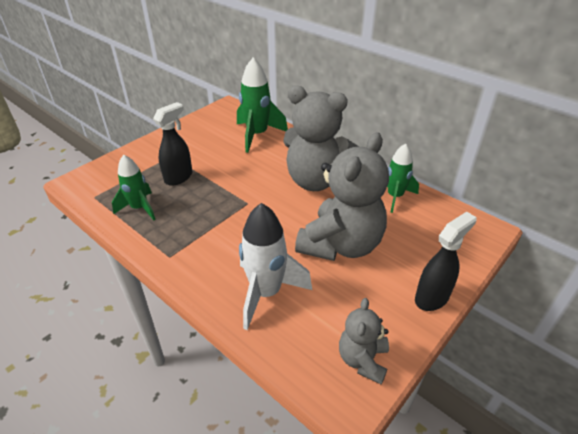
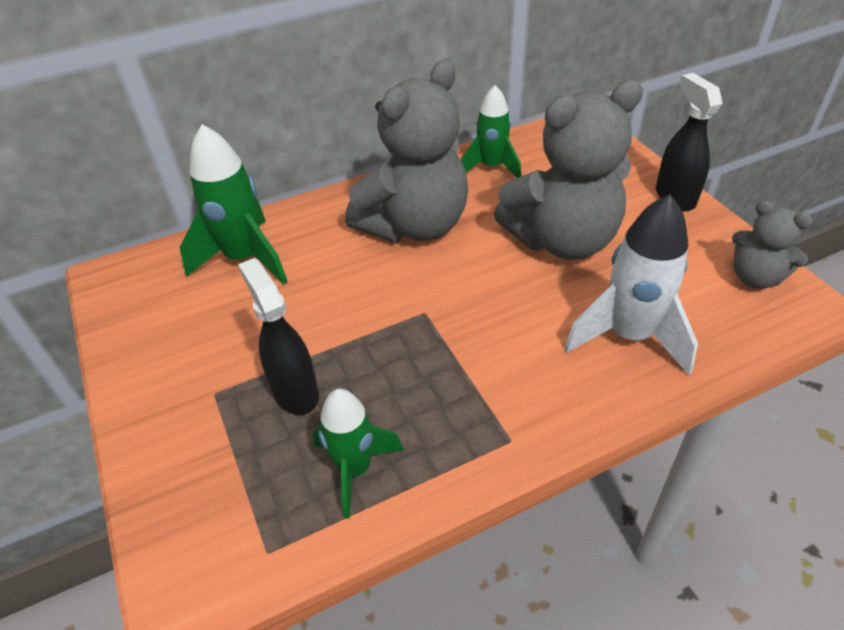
camera: 65 degrees left, 5 degrees up
(341, 244) = (562, 240): grey teddy bear -> grey teddy bear turned 105 degrees clockwise

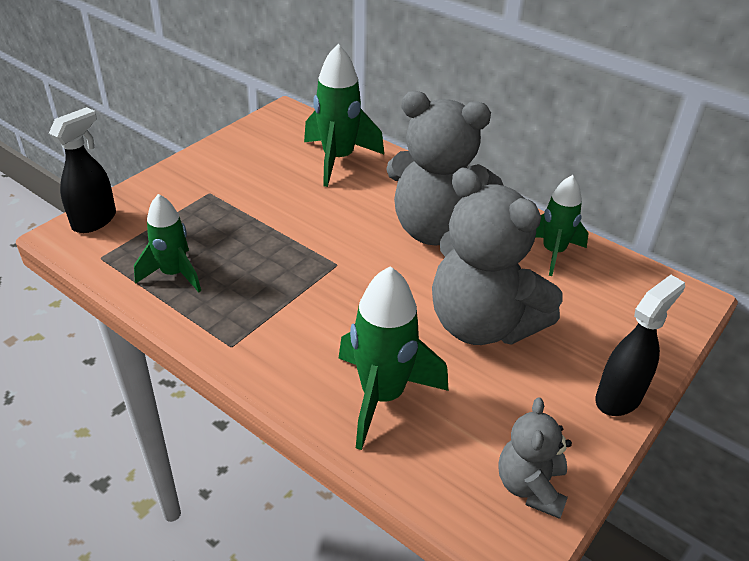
camera: 60 degrees right, 5 degrees down
(295, 391) = (227, 226): black spray bottle -> black spray bottle (95, 220)
(629, 336) = (382, 396): white rocket -> green rocket

